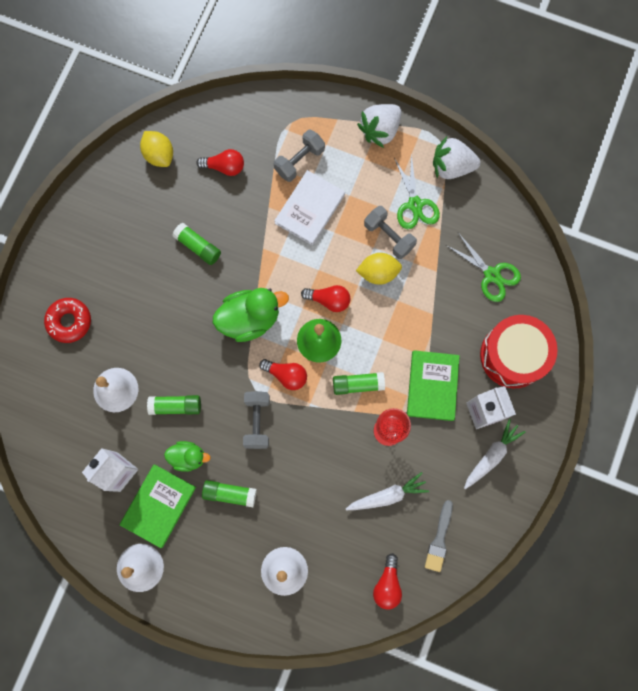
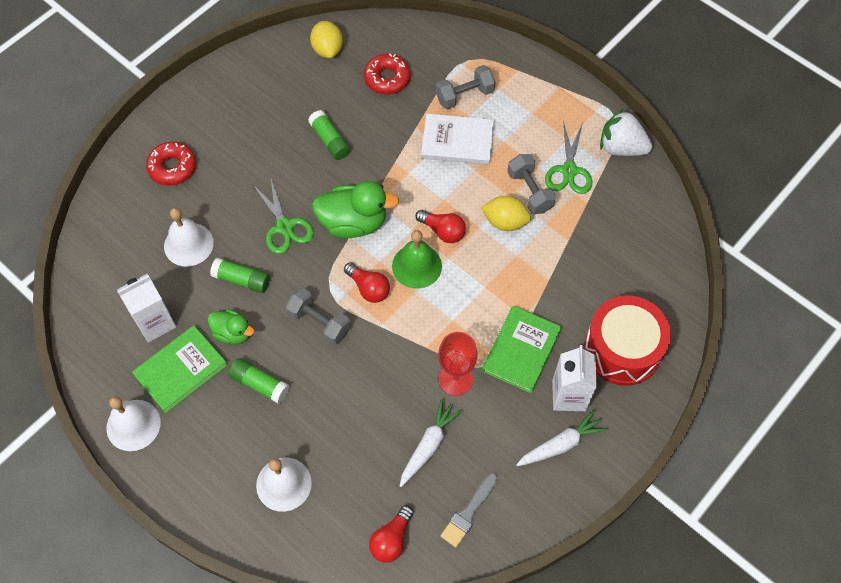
camera: 20 degrees right, 15 degrees down
(224, 167) = (387, 78): red light bulb -> red donut
(257, 421) = (319, 323): grey dumbbell -> grey dumbbell turned 75 degrees counterclockwise
(309, 209) = (457, 141): white book -> white book turned 45 degrees clockwise
(358, 384) = (441, 322): green glue stick -> none
(380, 130) = (558, 93): white strawberry -> none
(387, 495) = (428, 445): white carrot -> white carrot turned 60 degrees counterclockwise
(491, 275) = (627, 262): green scissors -> green scissors (284, 227)

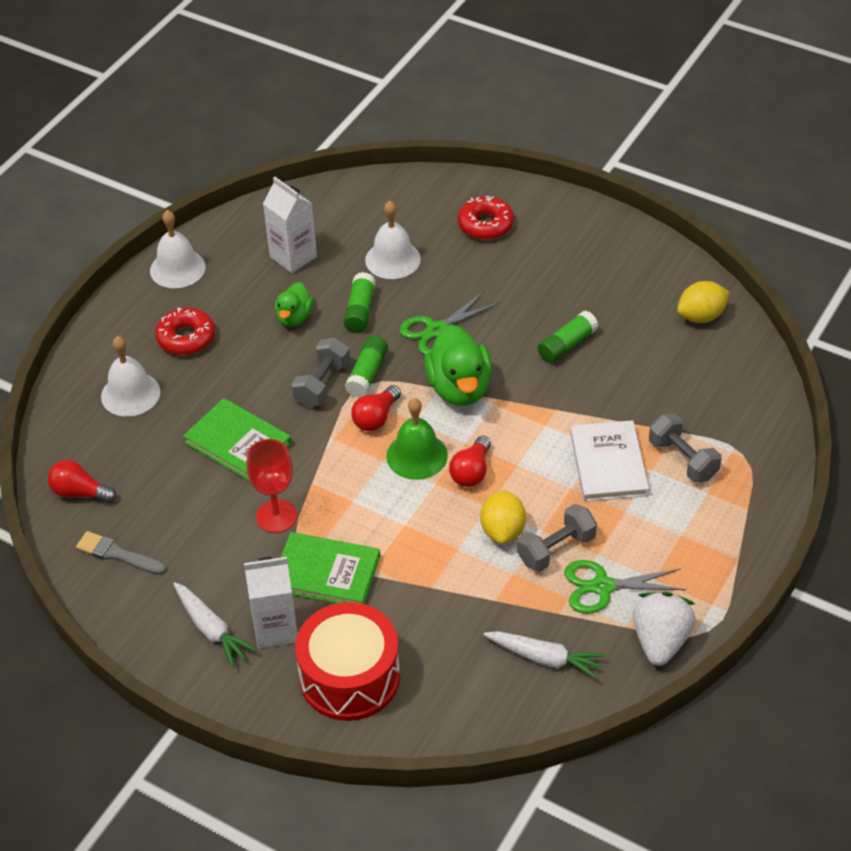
camera: 80 degrees right, 15 degrees down
(181, 370) = (243, 288): green book -> green book (238, 443)
(259, 384) = (239, 351): green glue stick -> green glue stick (367, 374)
(387, 78) = (679, 379): red donut -> red donut (186, 338)
(428, 445) = (191, 506): white carrot -> white carrot (545, 658)

